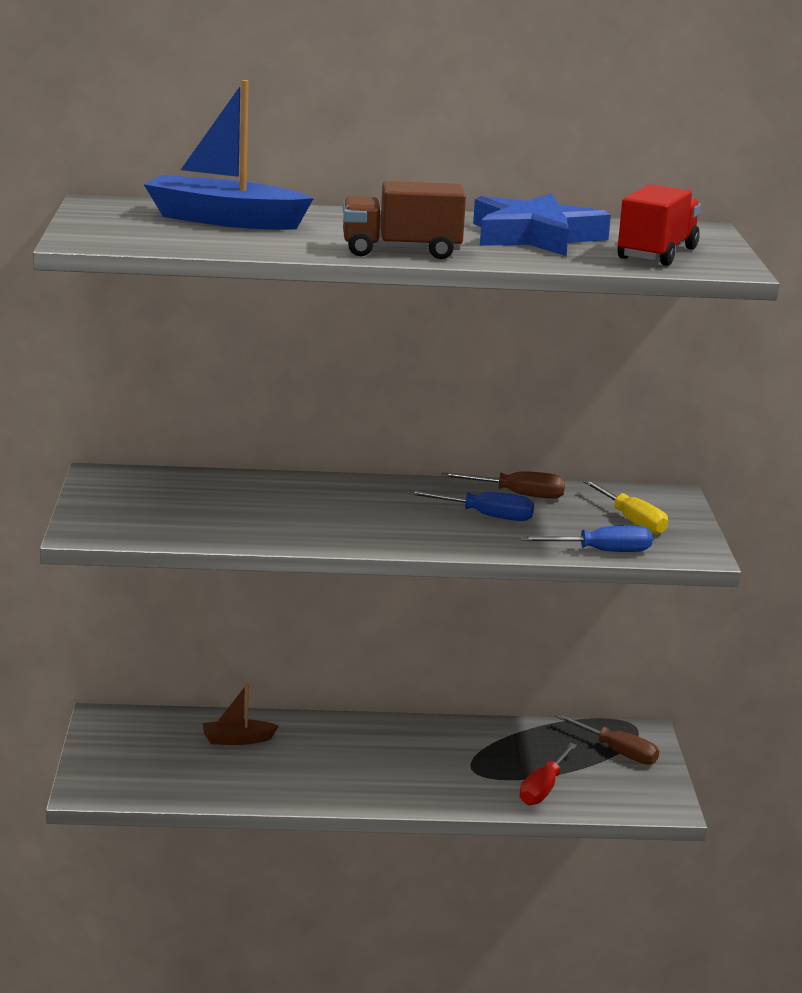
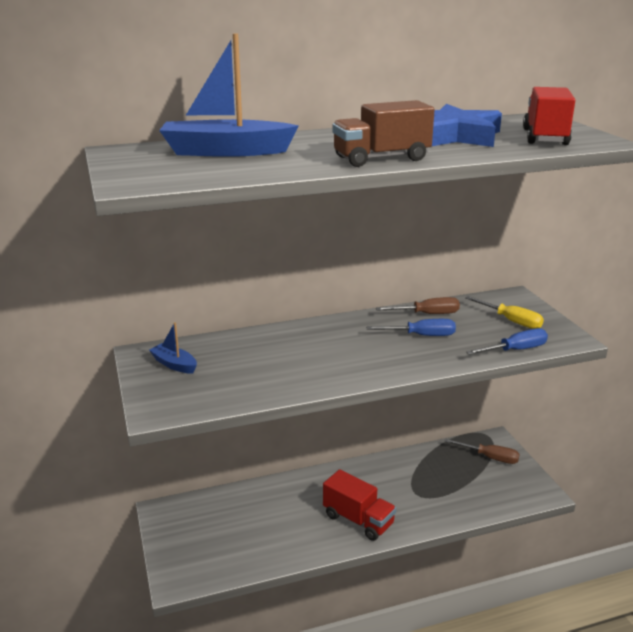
camera: 15 degrees left, 5 degrees up
(135, 492) = (174, 364): none -> blue boat
(237, 740) = (258, 507): brown boat -> none
(368, 780) = (358, 520): none -> red truck
(544, 789) = (466, 498): red screwdriver -> none

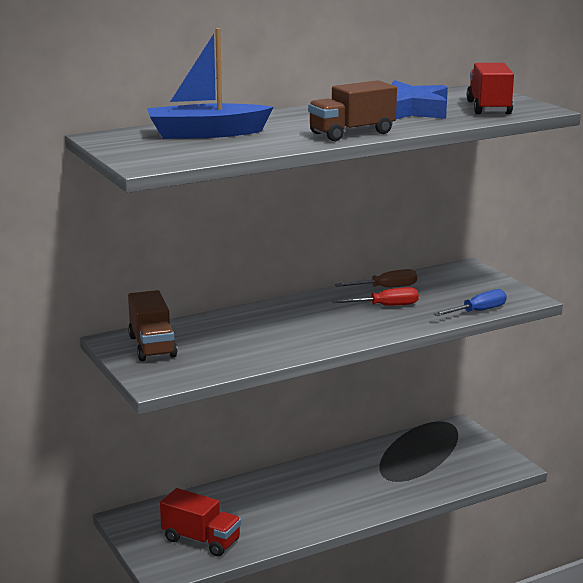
camera: 10 degrees left, 5 degrees down
(174, 364) = (152, 346): blue boat -> brown truck
(358, 520) = (334, 505): red truck -> red truck (201, 540)
(421, 335) = (386, 306): blue screwdriver -> red screwdriver
(490, 457) = (455, 441): brown screwdriver -> none
(511, 321) = (469, 288): yellow screwdriver -> none

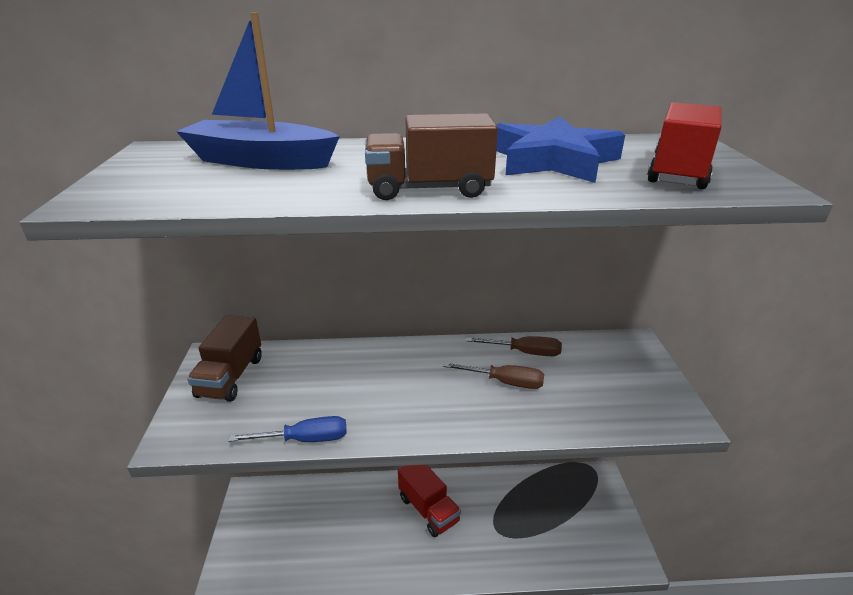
camera: 25 degrees right, 10 degrees up
(201, 540) = (283, 549): red truck -> red truck (428, 509)
(386, 306) = (505, 382): red screwdriver -> brown screwdriver
(478, 311) = (608, 424): blue screwdriver -> blue screwdriver (305, 439)

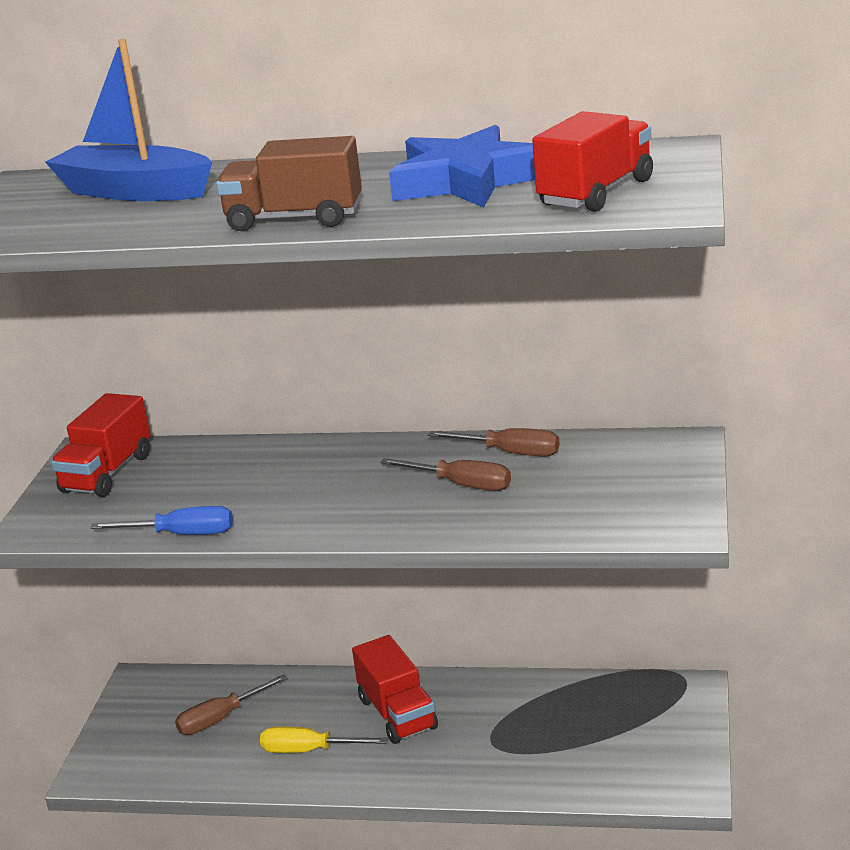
camera: 15 degrees right, 5 degrees down
(231, 377) = (107, 473): brown truck -> red truck
(310, 522) = (221, 718): none -> brown screwdriver
(377, 547) = (309, 750): none -> yellow screwdriver

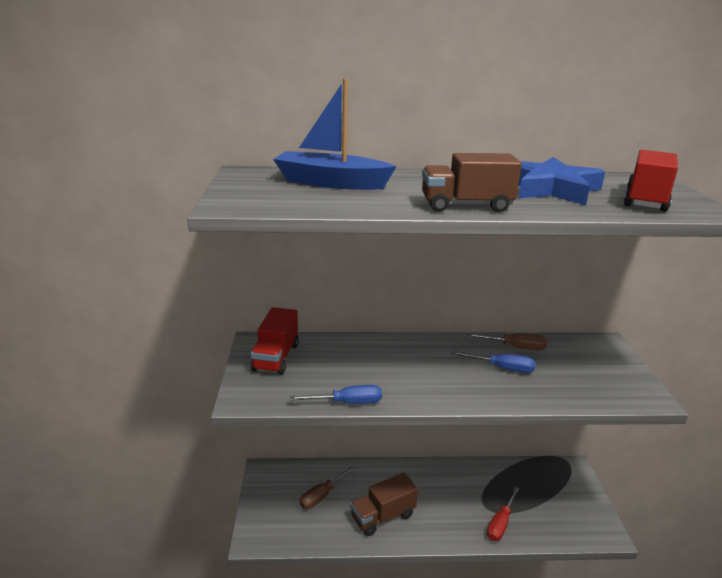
camera: 15 degrees left, 0 degrees up
(309, 750) = (383, 516): yellow screwdriver -> brown truck
(397, 714) = (424, 489): red truck -> none
(462, 485) = (502, 368): brown screwdriver -> blue screwdriver
(506, 767) = (500, 523): none -> red screwdriver

